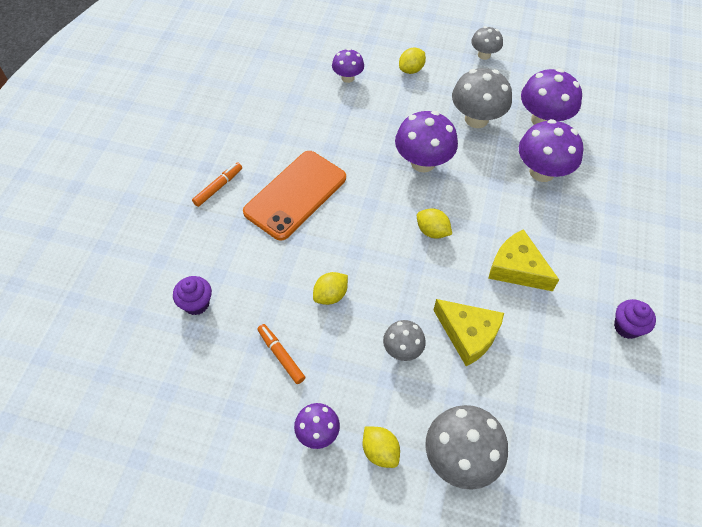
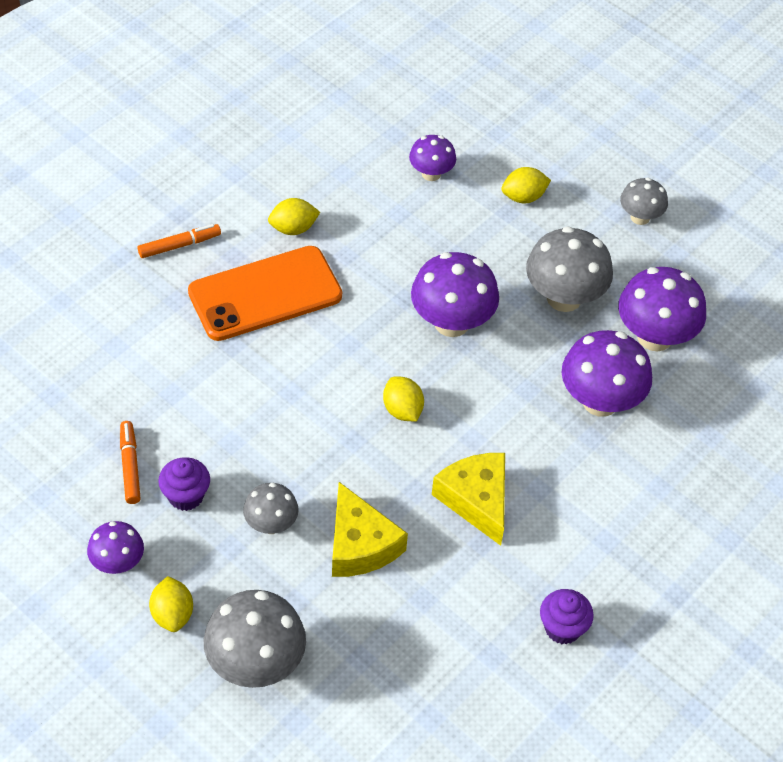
camera: 25 degrees right, 5 degrees down
(196, 303) = (72, 367): purple cupcake -> purple cupcake (186, 496)
(330, 295) = (229, 427): yellow lemon -> yellow lemon (293, 228)

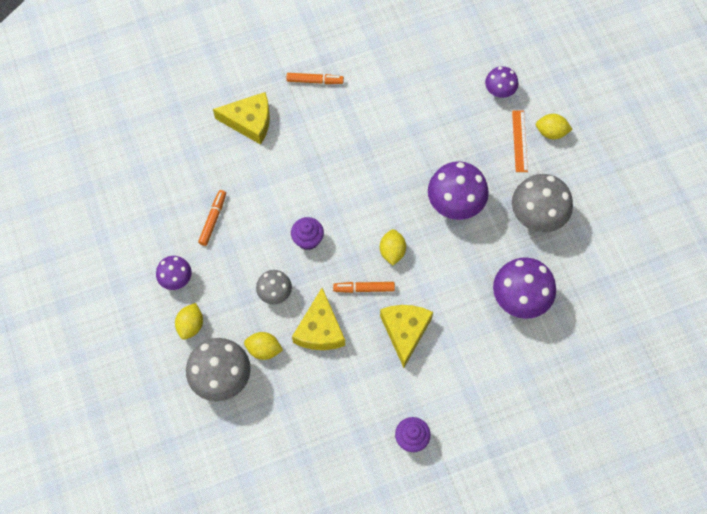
camera: 30 degrees right, 15 degrees up
(115, 326) = (250, 122): none -> yellow cheese
(186, 496) = (235, 253): purple cupcake -> purple cupcake (308, 240)
(265, 294) = (349, 136): orange phone -> none
(293, 228) = (390, 96): yellow lemon -> yellow lemon (264, 349)
(391, 470) = (364, 288): none -> orange marker
(490, 220) = (519, 141): none -> orange ruler
(640, 217) = (621, 178): grey mushroom -> none
(654, 337) = (581, 268): purple mushroom -> none

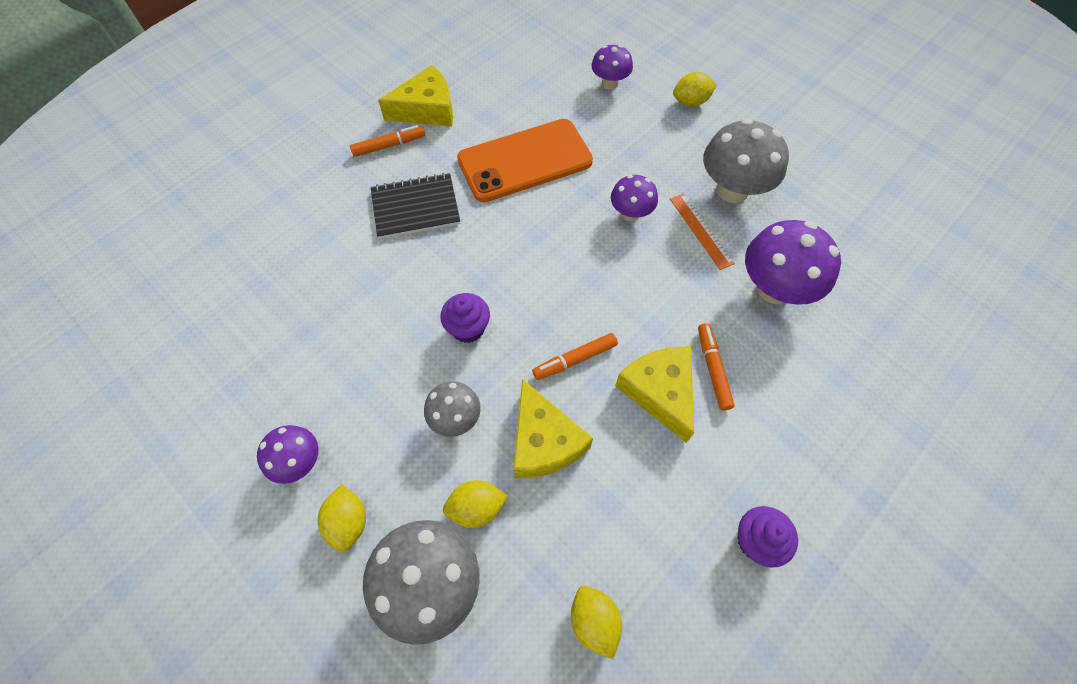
camera: 25 degrees left, 5 degrees down
(213, 219) = (323, 356): orange marker -> orange marker (713, 369)
(250, 122) = (325, 218): yellow cheese -> yellow cheese (427, 109)
(312, 138) = (415, 207): none -> black notebook
(392, 251) = (586, 298): yellow lemon -> yellow lemon (594, 621)
(403, 132) = (525, 161): none -> orange phone
(455, 204) = (630, 213): purple mushroom -> purple mushroom, size x0.58
(519, 141) = (662, 122): orange ruler -> orange ruler (701, 230)

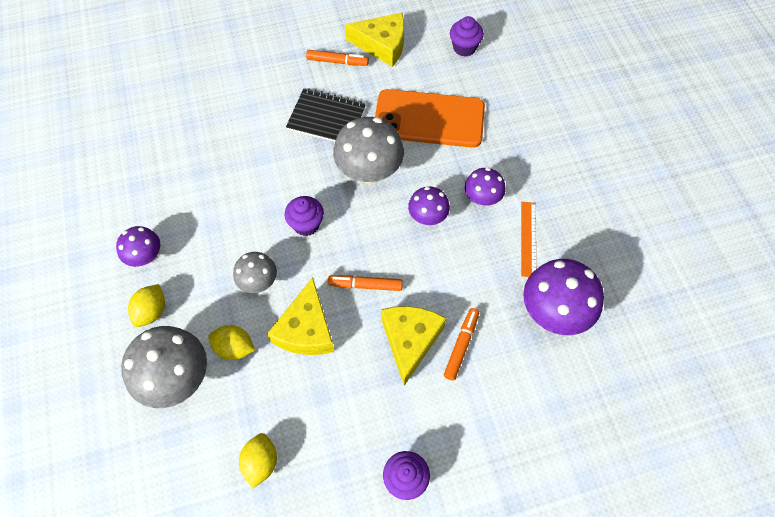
camera: 30 degrees right, 0 degrees up
(513, 78) = (464, 48): none -> purple cupcake
(609, 83) = (539, 85): purple mushroom -> purple mushroom (427, 217)
(690, 102) = (596, 131): yellow lemon -> none
(732, 190) = (578, 219): grey mushroom -> grey mushroom (369, 171)

